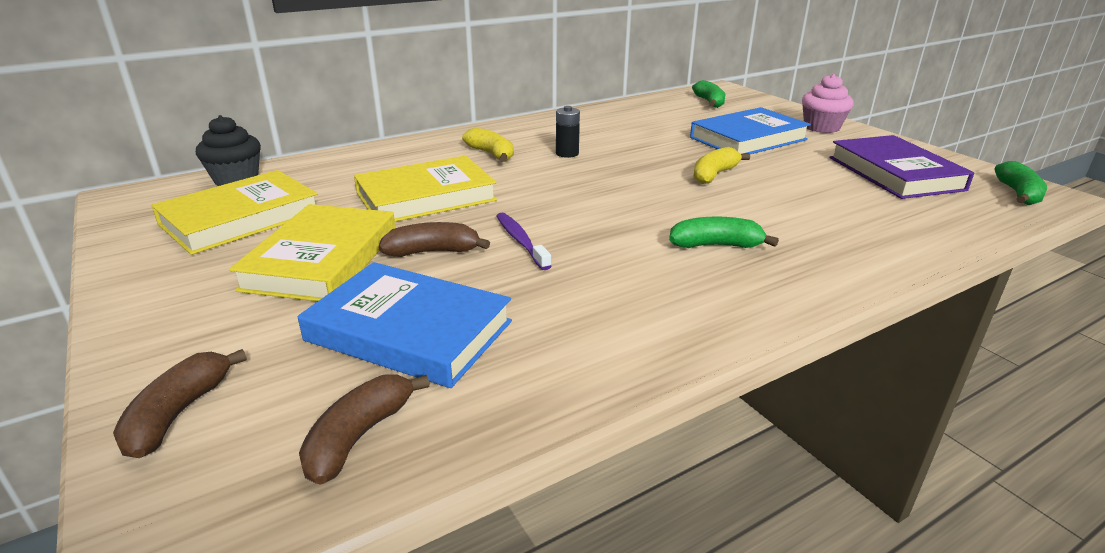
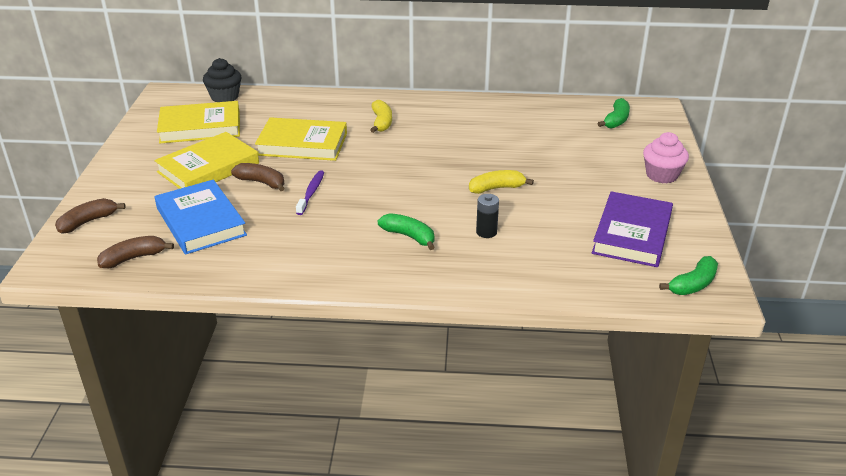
camera: 35 degrees right, 5 degrees up
(567, 153) = (429, 137): black battery -> black battery (486, 232)
(748, 138) = (579, 166): blue book -> none

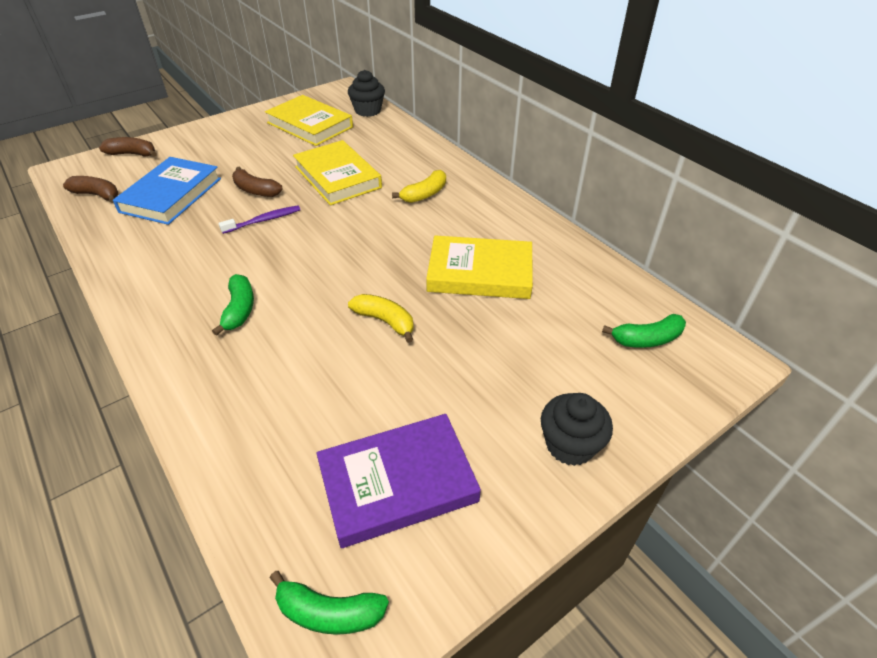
camera: 50 degrees right, 10 degrees up
(208, 168) = (253, 158): yellow book -> yellow book (480, 273)
(261, 182) = (255, 190): brown banana -> brown banana turned 135 degrees clockwise
(486, 232) = (292, 356): black battery -> none
(662, 175) = (570, 445): pink cupcake -> black cupcake

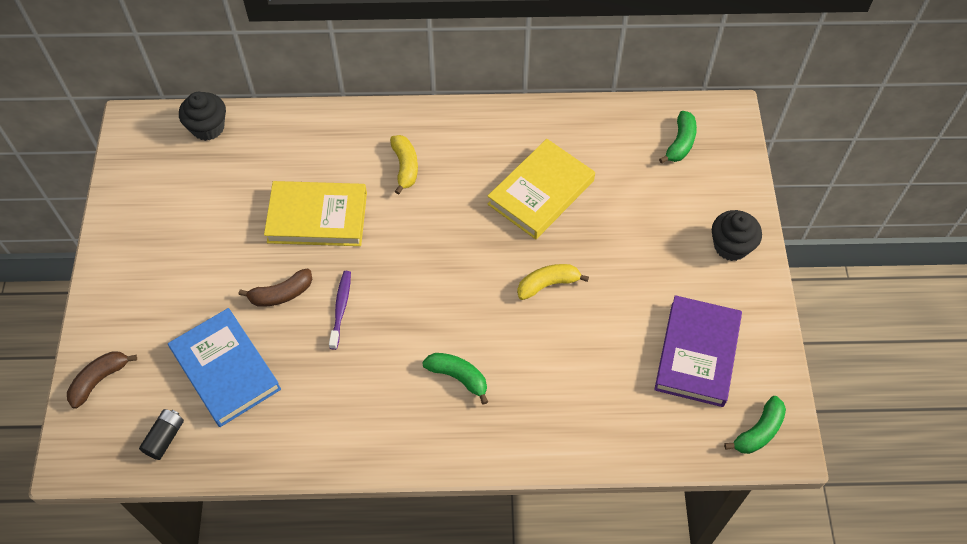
camera: 55 degrees left, 15 degrees up
(97, 195) = (165, 438): brown banana -> black battery
(310, 125) = (190, 192): yellow book -> none

